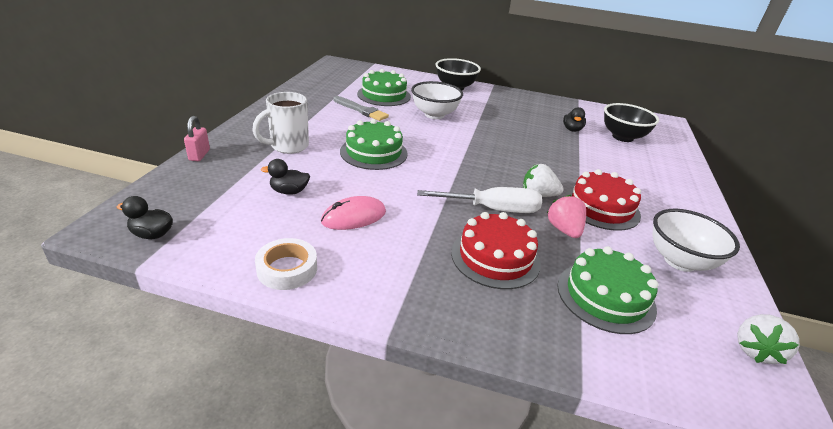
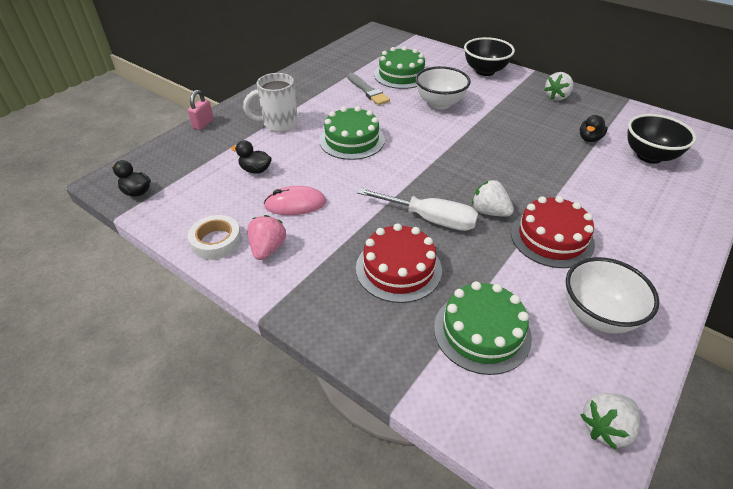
camera: 25 degrees right, 10 degrees up
(525, 102) = (556, 97): none -> white strawberry
(564, 230) = (489, 255): pink strawberry -> pink strawberry (268, 248)

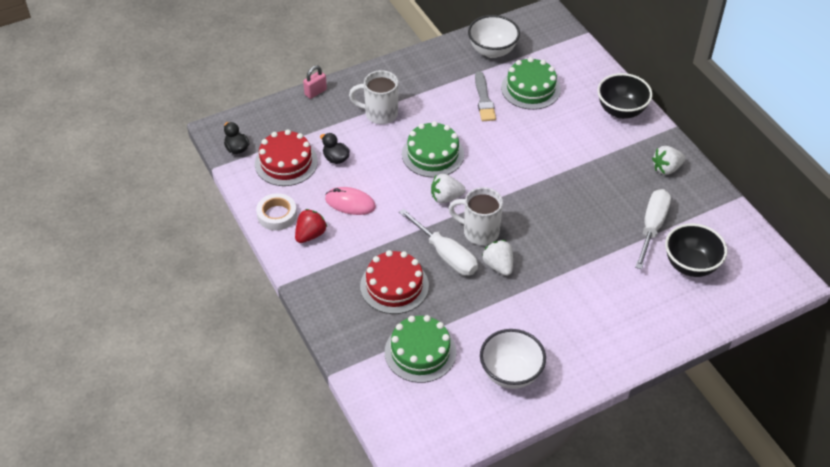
camera: 25 degrees right, 5 degrees up
(268, 248) = (310, 235): pink strawberry -> red strawberry
(440, 103) = (542, 138): white bowl -> white bowl (492, 51)
(446, 188) = (479, 232): none -> white mug
(551, 238) = (529, 306): red cake -> red cake (286, 162)
(589, 139) = (652, 227): black duck -> white screwdriver
(605, 427) = (452, 436): white strawberry -> white strawberry (446, 197)

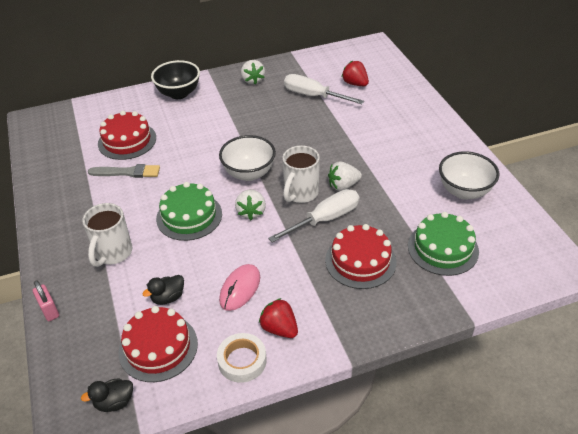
camera: 80 degrees left, 5 degrees down
(492, 51) = (61, 159): white bowl -> white bowl (249, 173)
(530, 88) = (127, 141): green cake -> red cake
(690, 265) = (355, 84): black bowl -> red strawberry

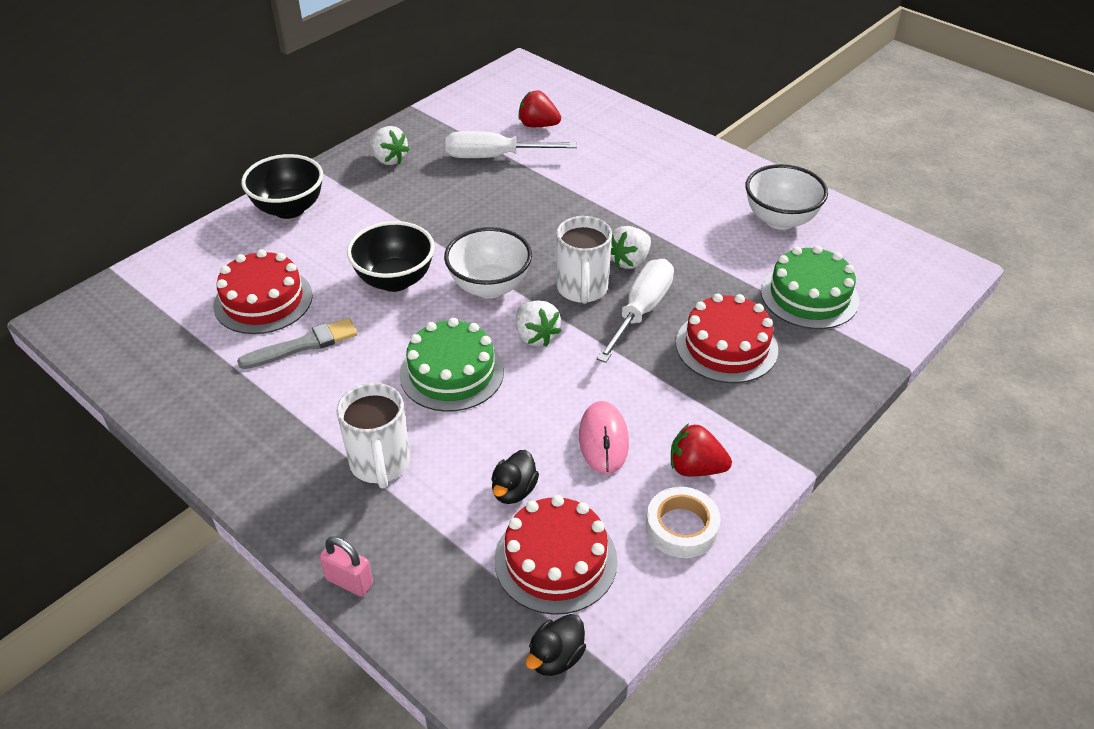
camera: 30 degrees left, 0 degrees up
(201, 152) = (395, 280): none -> black bowl

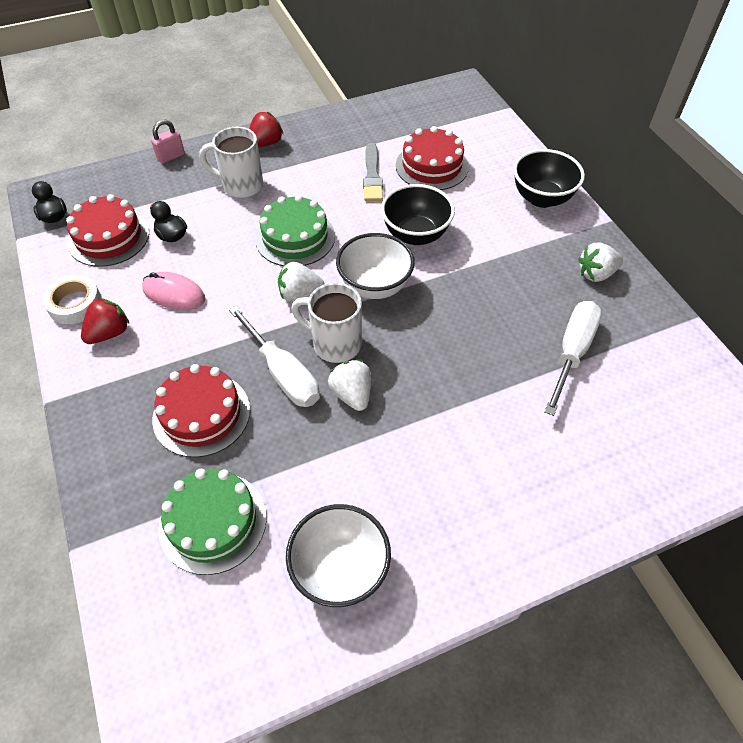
camera: 115 degrees right, 10 degrees up
(538, 125) = (624, 412): red strawberry -> red strawberry (266, 143)

